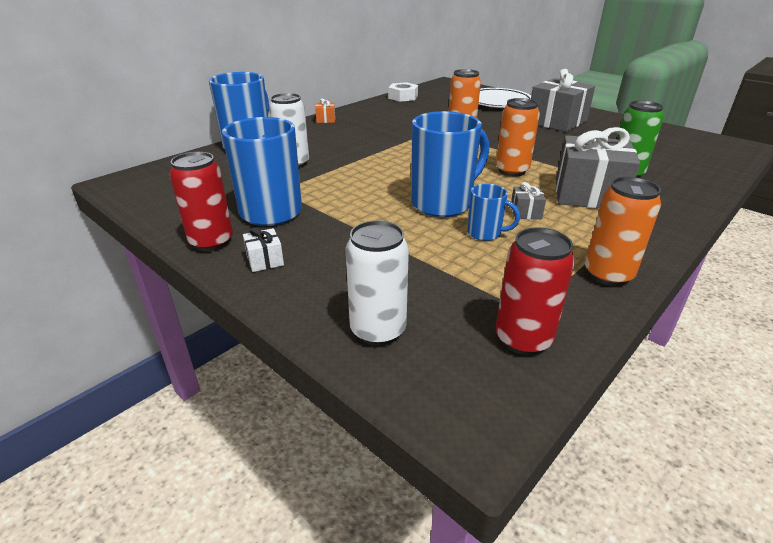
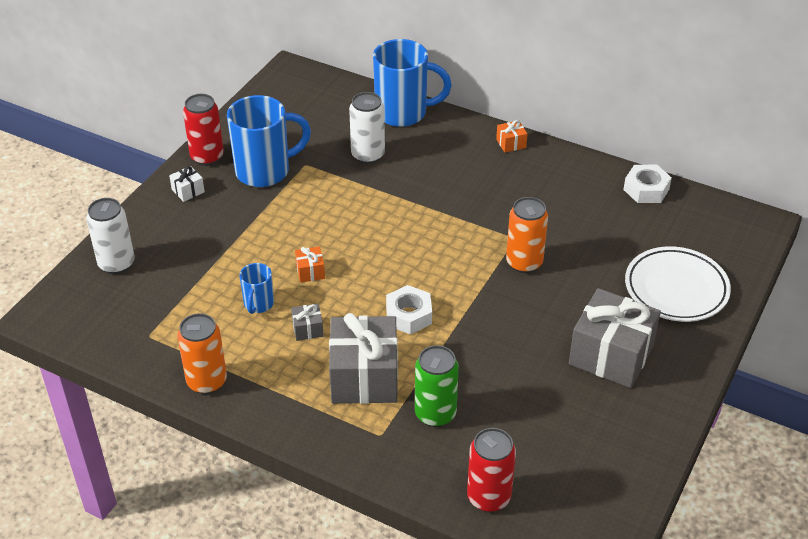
camera: 75 degrees right, 10 degrees up
(443, 203) = (310, 271): blue mug -> orange gift
(512, 171) = (409, 315): orange can -> white nut
(523, 339) = (117, 332): red can -> red can (488, 497)

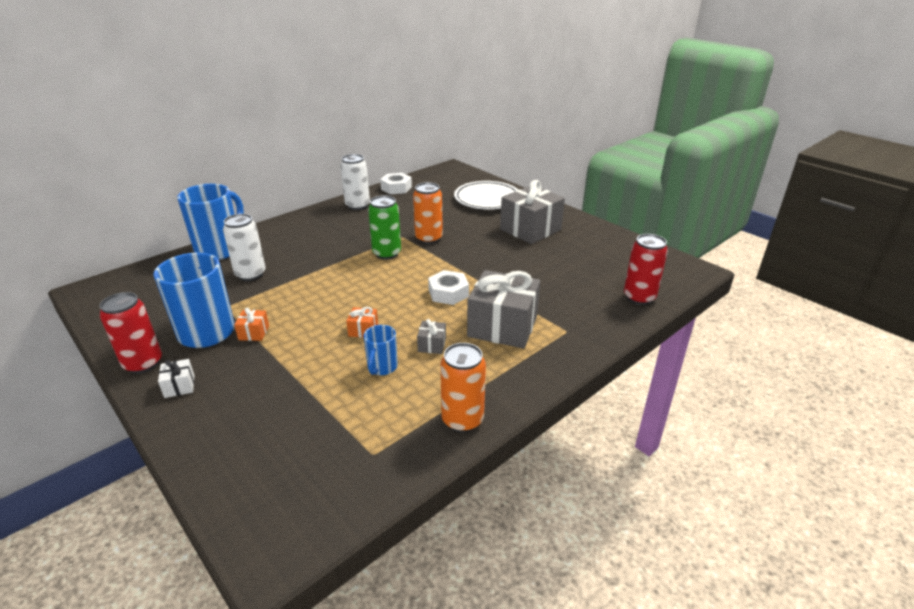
camera: 70 degrees left, 10 degrees down
(116, 263) = (239, 464): white can -> white can (357, 205)
(258, 304) = (382, 367): blue mug -> blue mug turned 75 degrees clockwise
(435, 414) = (555, 302): green can -> green can (387, 253)
(511, 143) = (306, 217): orange gift -> orange gift (254, 333)

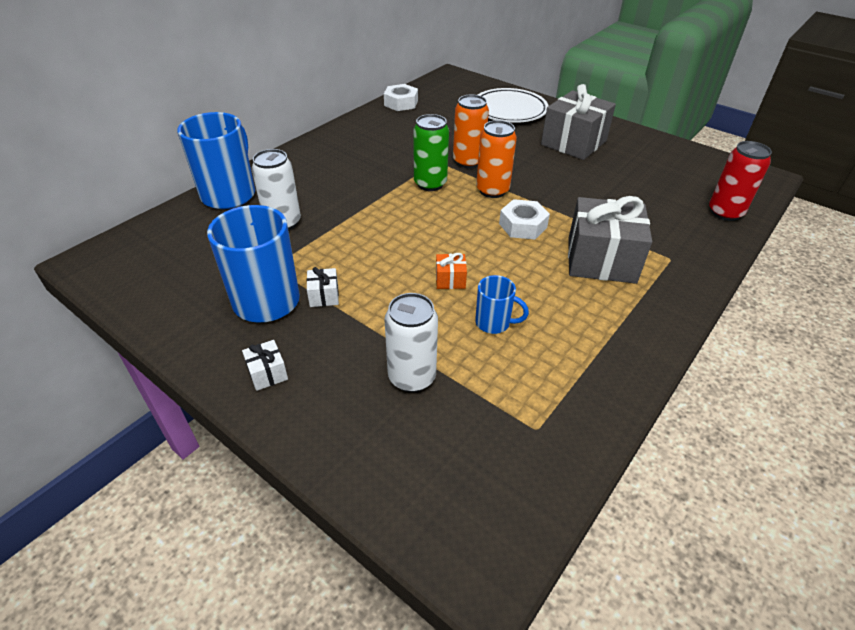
camera: 10 degrees left, 10 degrees up
(143, 363) = (207, 349): red can -> none
(254, 333) = (324, 296): orange gift -> white gift
(357, 205) = (367, 127): white can -> white can (412, 377)
(382, 367) = (494, 323): blue mug -> blue mug turned 75 degrees counterclockwise
(432, 345) = (536, 290): grey gift -> none
(462, 420) = (613, 375): orange can -> orange can (492, 190)

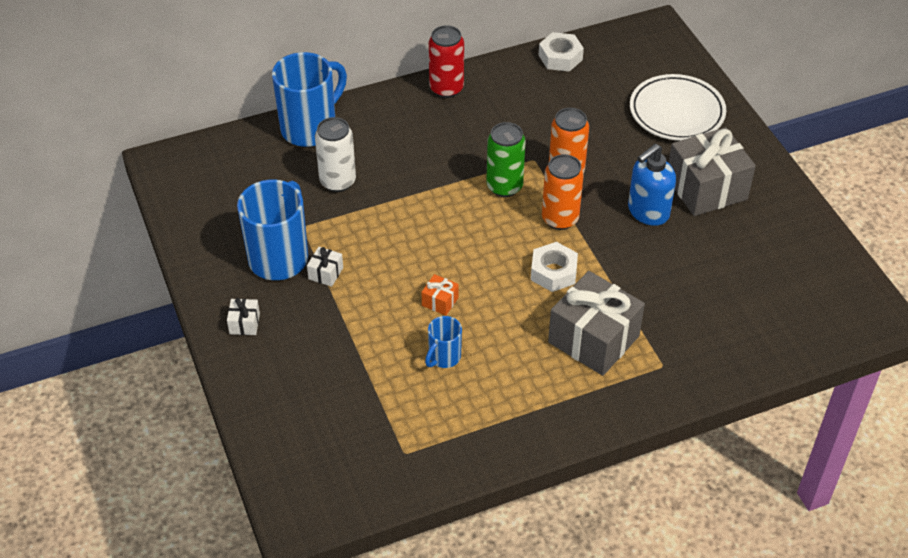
camera: 30 degrees right, 5 degrees up
(412, 377) = (345, 373): white can -> none
(494, 323) = (444, 357): blue mug -> blue mug turned 75 degrees clockwise
(550, 167) = (648, 212): none -> blue soap dispenser
(725, 212) = (779, 341): red can -> red can (446, 88)

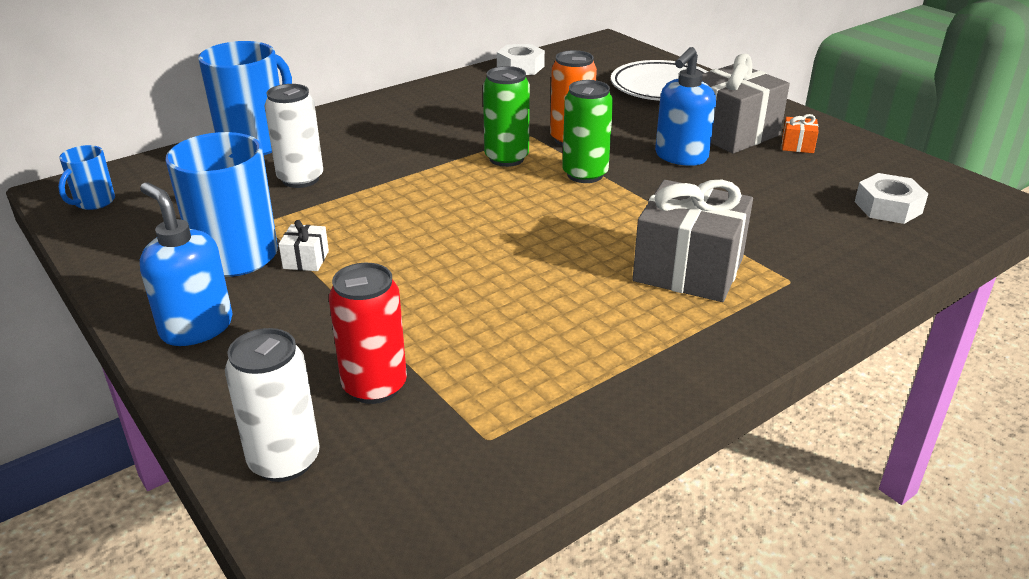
camera: 15 degrees left, 15 degrees down
(244, 323) = (196, 328): white gift -> blue soap dispenser
(283, 441) = (284, 461): none -> white can
(440, 301) = (471, 264): orange gift -> orange gift (797, 145)
(444, 357) = (500, 318): blue mug -> blue mug (94, 202)
(446, 88) = (407, 98): red can -> red can (374, 386)
(553, 272) = (602, 218): white nut -> white nut (888, 207)
(560, 219) = (585, 174): orange can -> green can

